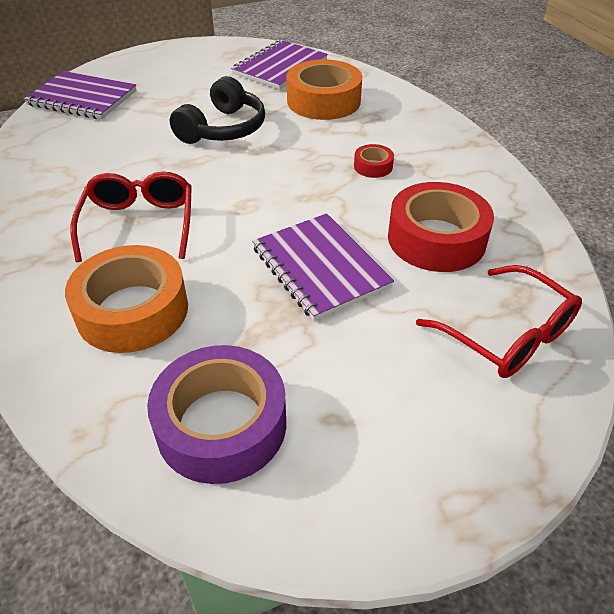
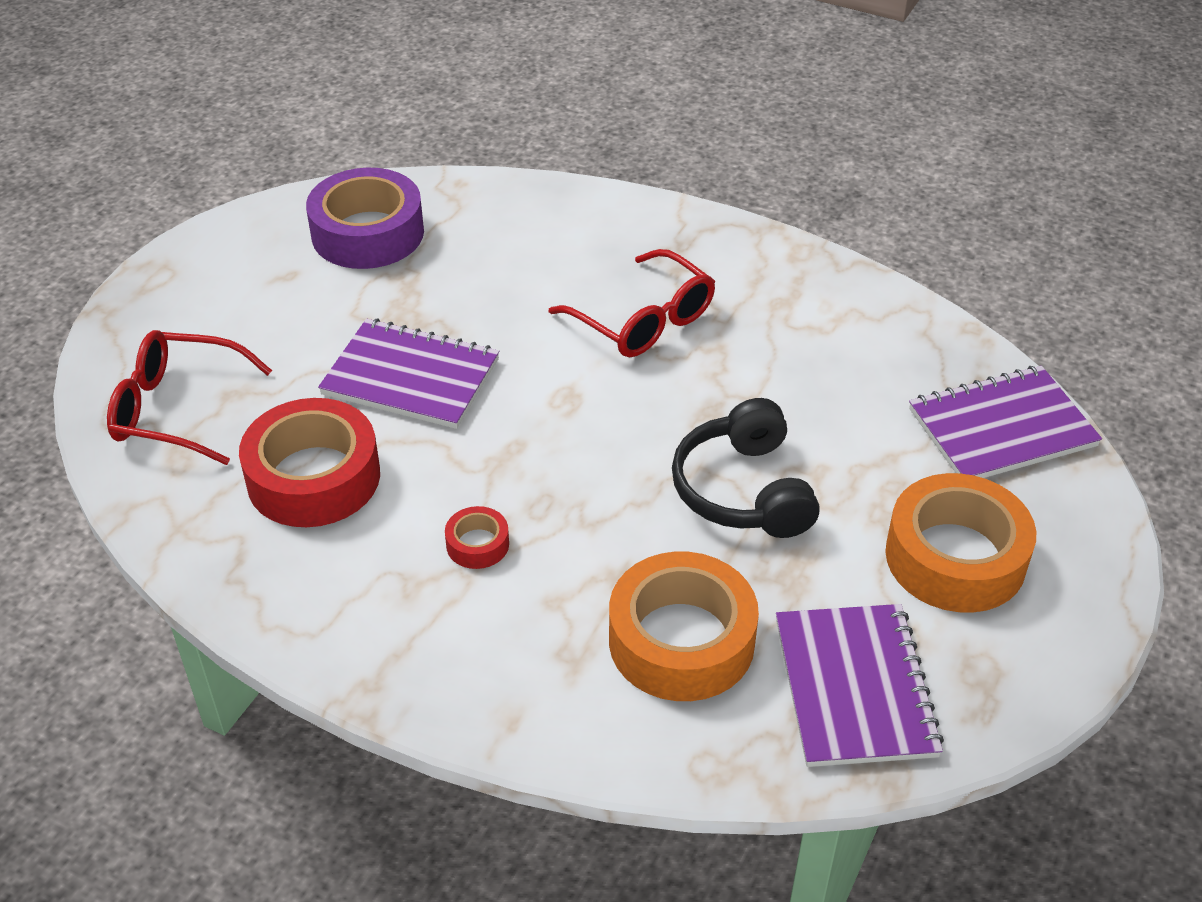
camera: 140 degrees right, 0 degrees up
(132, 310) = (533, 257): orange tape -> orange tape (955, 557)

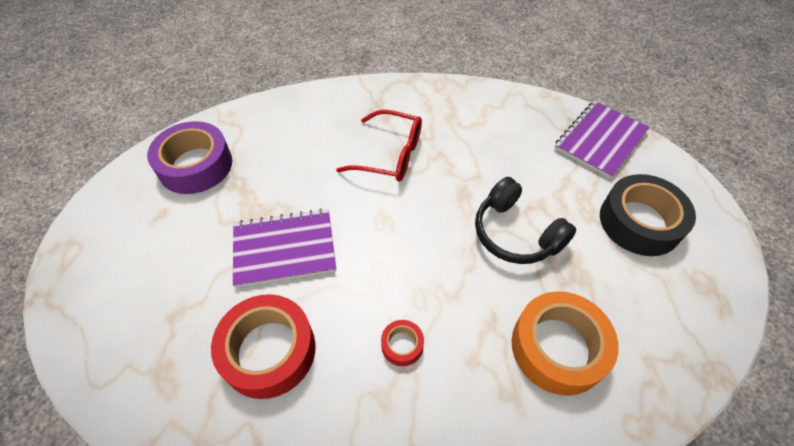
camera: 30 degrees left, 10 degrees up
(176, 409) = (141, 346): red glasses -> none
(854, 687) = (660, 327): purple notebook -> none
(955, 557) = (639, 222): orange tape -> black tape

